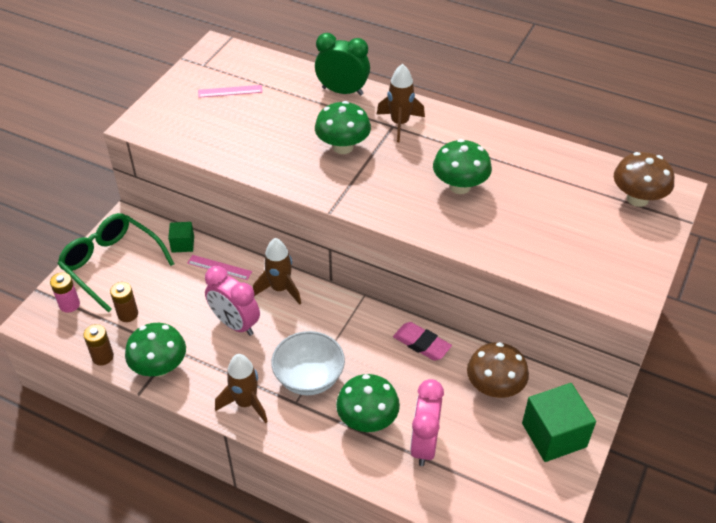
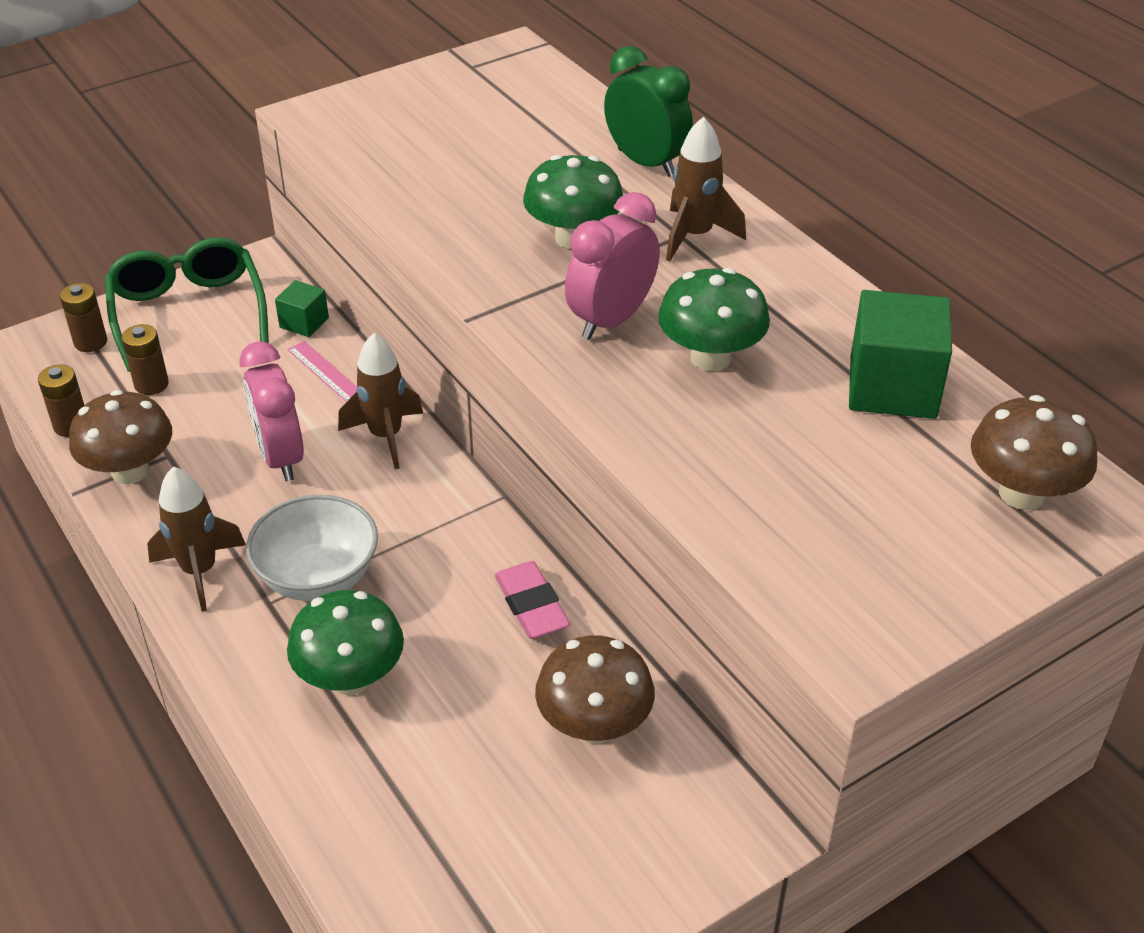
camera: 30 degrees right, 5 degrees down
(69, 304) = (90, 342): pink battery -> brown battery
(160, 367) = (130, 471): green mushroom -> brown mushroom
(230, 91) = (477, 111): pink ruler -> none
(424, 444) = (405, 756): pink clock -> pink clock (611, 320)
(554, 435) = (632, 849): green cube -> green cube (892, 387)

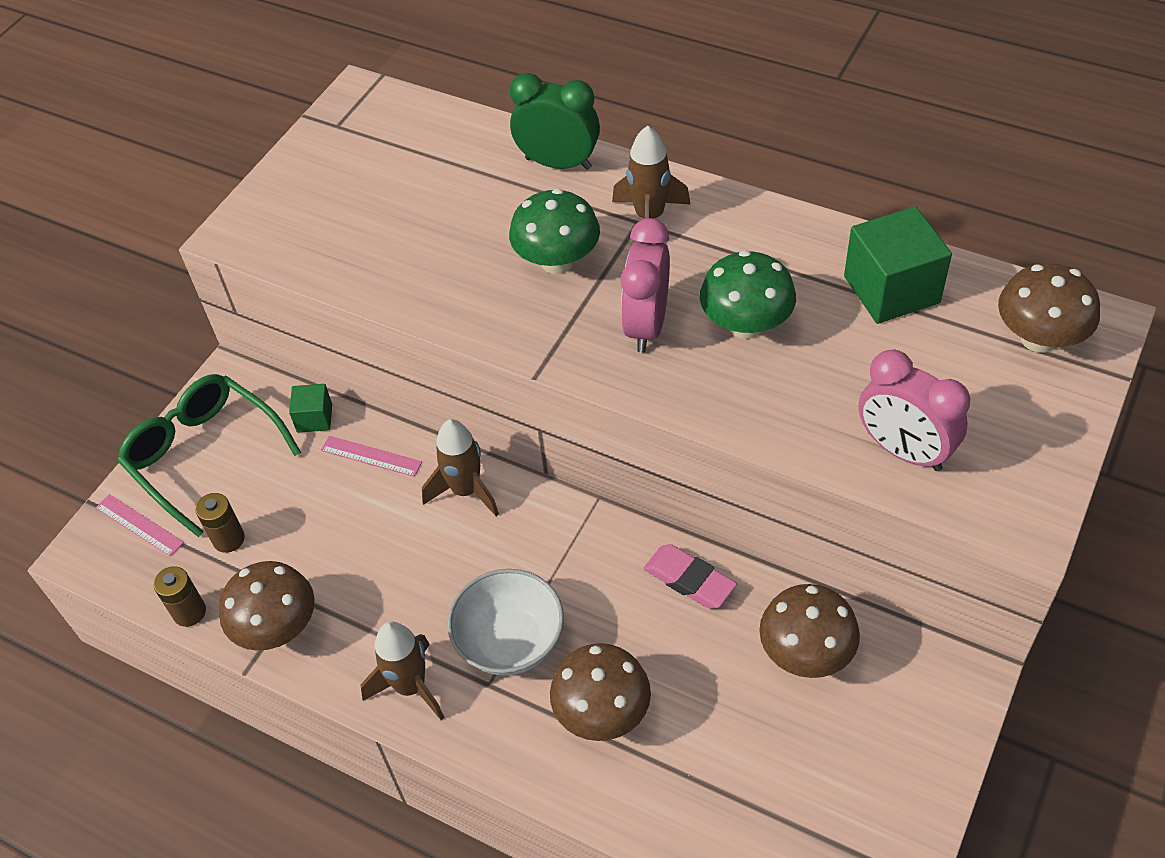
camera: 25 degrees left, 10 degrees up
(90, 342) = (139, 525): brown battery -> pink ruler
(280, 457) = (395, 552): pink clock -> pink clock (903, 451)
(351, 678) = (602, 712): green mushroom -> brown mushroom

